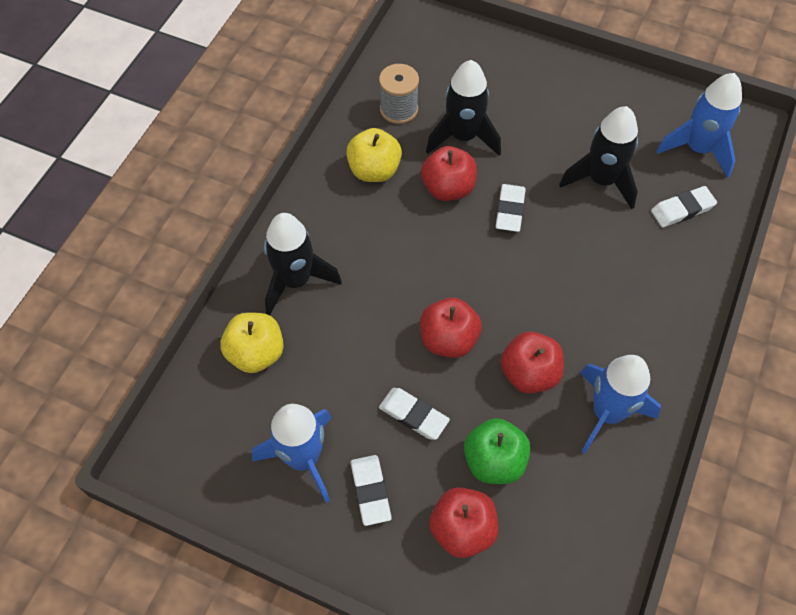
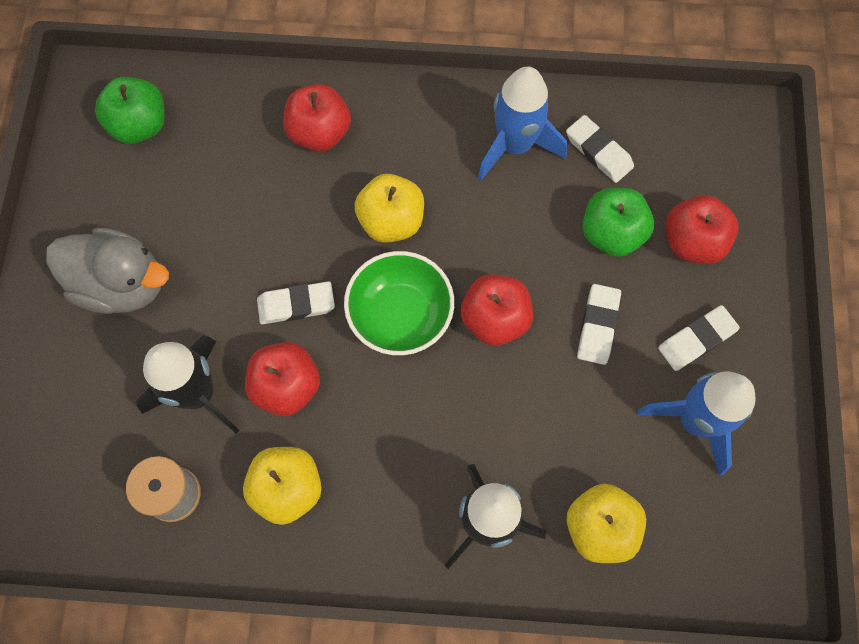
camera: 110 degrees left, 10 degrees up
(476, 275) = (400, 315): none -> green bowl
(529, 373) = (502, 227): red apple -> red apple (319, 133)
(561, 293) = (391, 221): none -> yellow apple
(563, 112) = (122, 284): none -> grey duck
(601, 180) = (219, 216): black rocket -> none
(682, 209) = (234, 125): white eraser -> white eraser (598, 151)
(698, 149) = (140, 125): blue rocket -> green apple

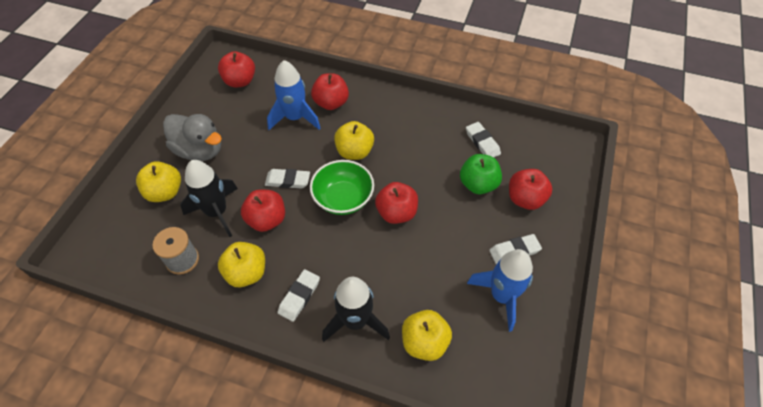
camera: 15 degrees right, 15 degrees down
(93, 380) = (165, 192): none -> yellow apple
(140, 125) = (240, 81): green apple -> red apple
(515, 145) = (435, 130): blue rocket -> blue rocket (295, 118)
(598, 326) = (456, 230): white eraser -> white eraser (299, 296)

